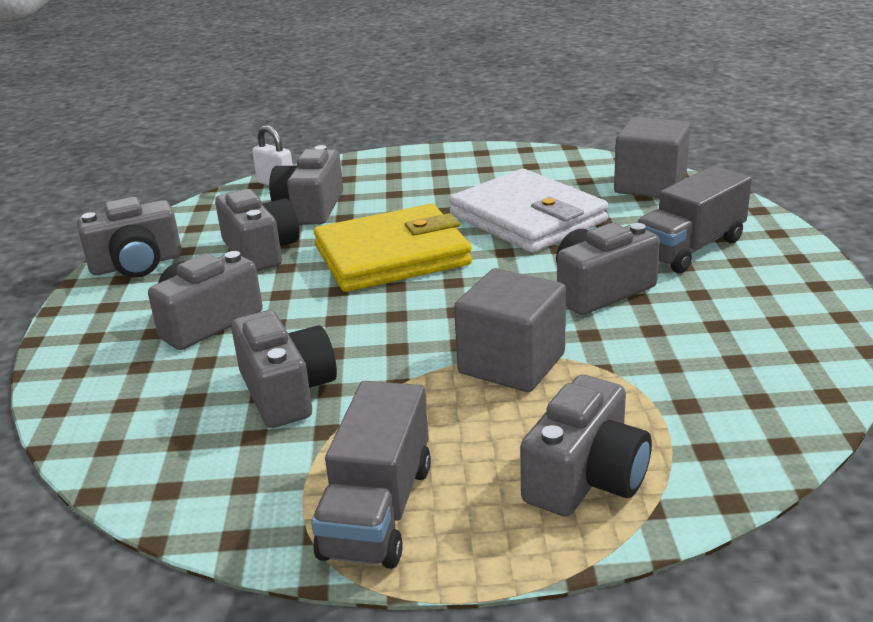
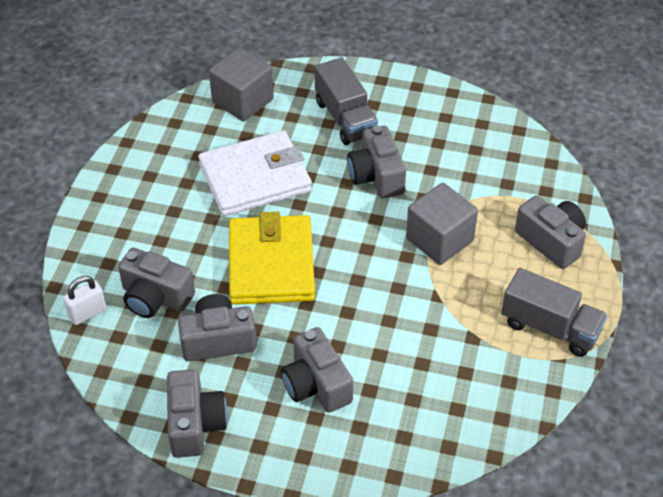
camera: 75 degrees left, 20 degrees up
(287, 391) = (425, 350): grey camera -> none

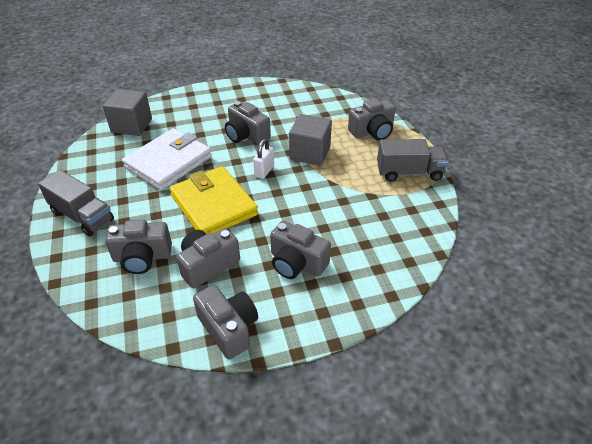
camera: 30 degrees left, 5 degrees down
(87, 313) = (93, 290): white padlock -> white padlock (264, 171)
(345, 118) = (205, 114): grey truck -> grey truck (82, 216)
(551, 241) = (372, 131): grey camera -> grey camera turned 135 degrees clockwise

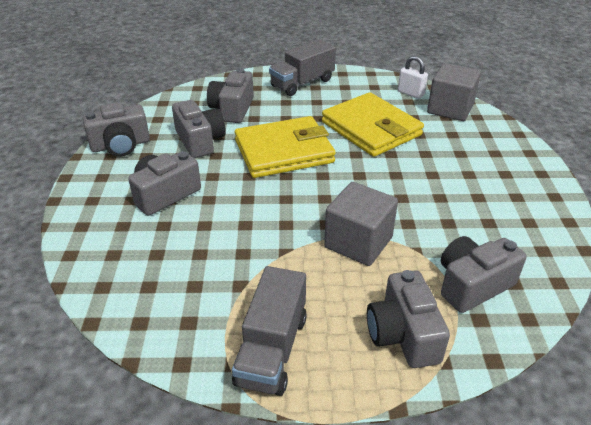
camera: 105 degrees right, 5 degrees down
(168, 162) = (371, 128): white wallet -> yellow wallet
(246, 135) = (416, 190): grey camera -> grey camera (472, 285)
(264, 171) = (330, 194): white padlock -> white padlock (410, 93)

